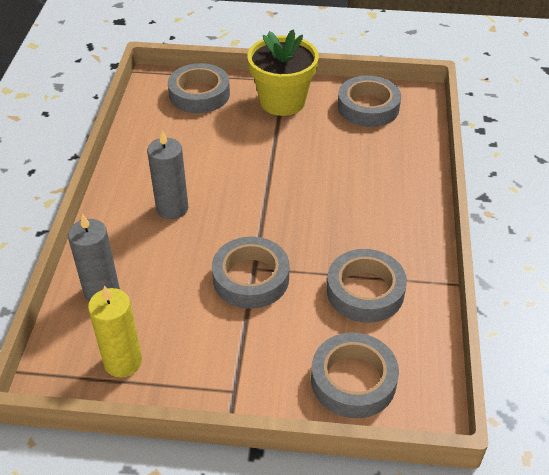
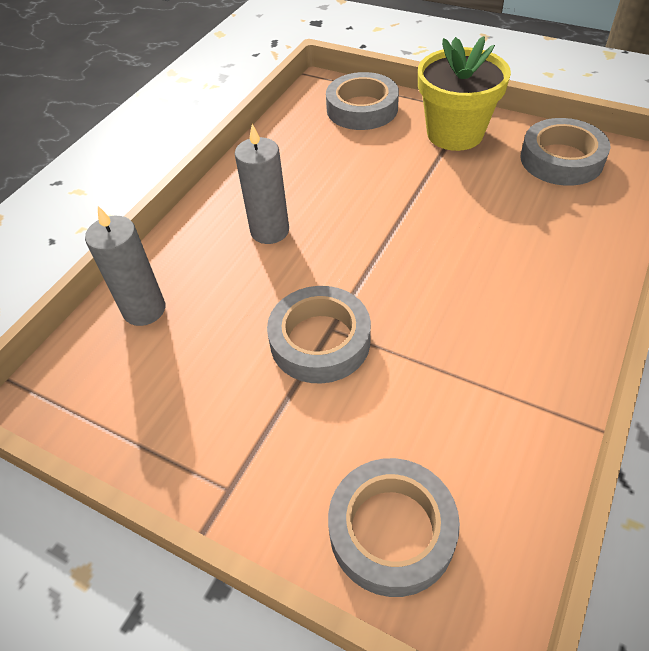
camera: 25 degrees right, 5 degrees up
(123, 362) = (121, 404): yellow candle -> none
(365, 291) = (461, 401): grey tape -> none

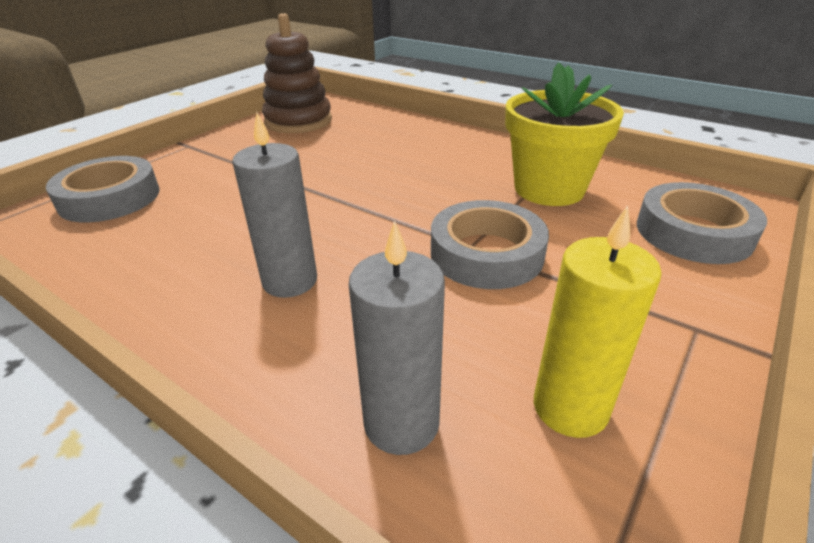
camera: 85 degrees left, 15 degrees down
(150, 391) = (570, 407): none -> yellow candle
(455, 133) = (218, 155): yellow flower pot -> yellow flower pot (549, 189)
(561, 159) = (298, 121): grey tape -> brown stacking toy

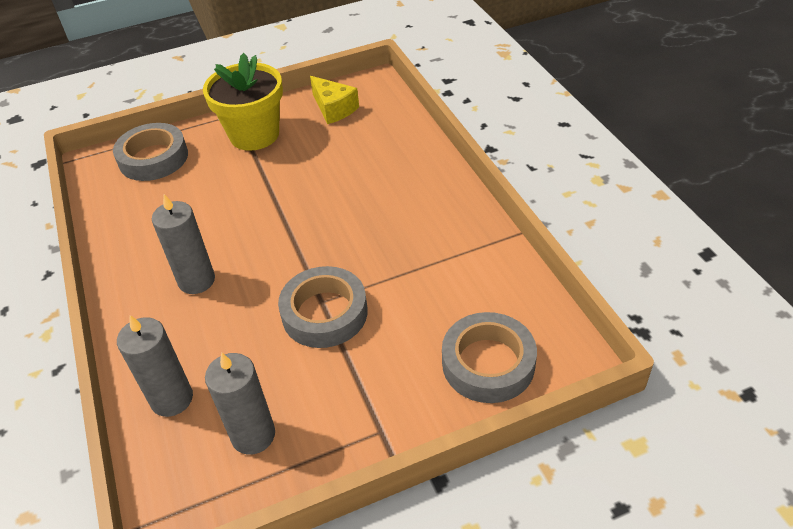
camera: 35 degrees right, 10 degrees up
(298, 121) = (334, 109): brown stacking toy -> yellow cheese
(549, 189) = (438, 272): yellow flower pot -> yellow flower pot (254, 135)
(570, 407) = (253, 435): yellow candle -> grey candle

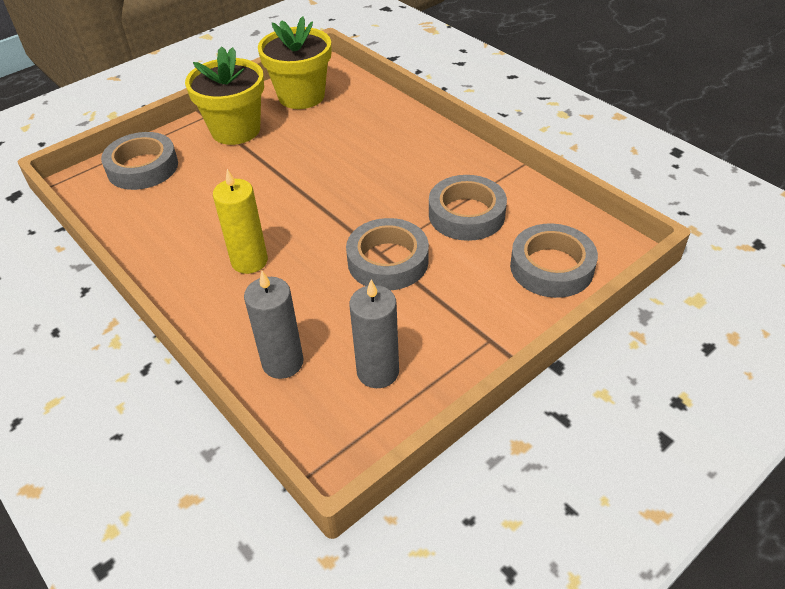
camera: 20 degrees left, 0 degrees up
(196, 280) = (249, 261): grey candle -> yellow candle
(334, 109) = (301, 96): yellow cheese -> yellow flower pot
(430, 279) = (466, 214): none -> grey tape

